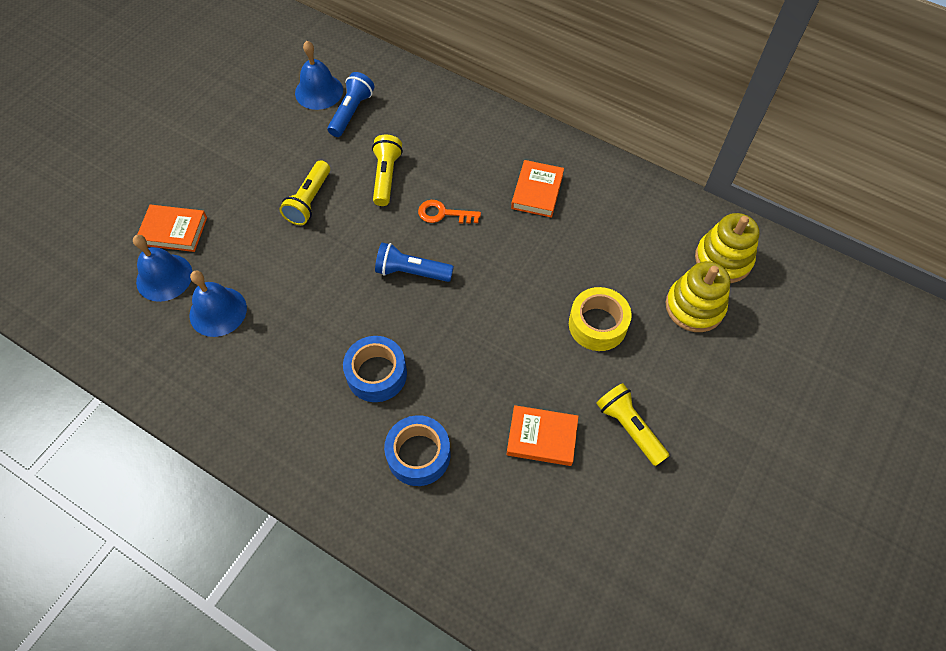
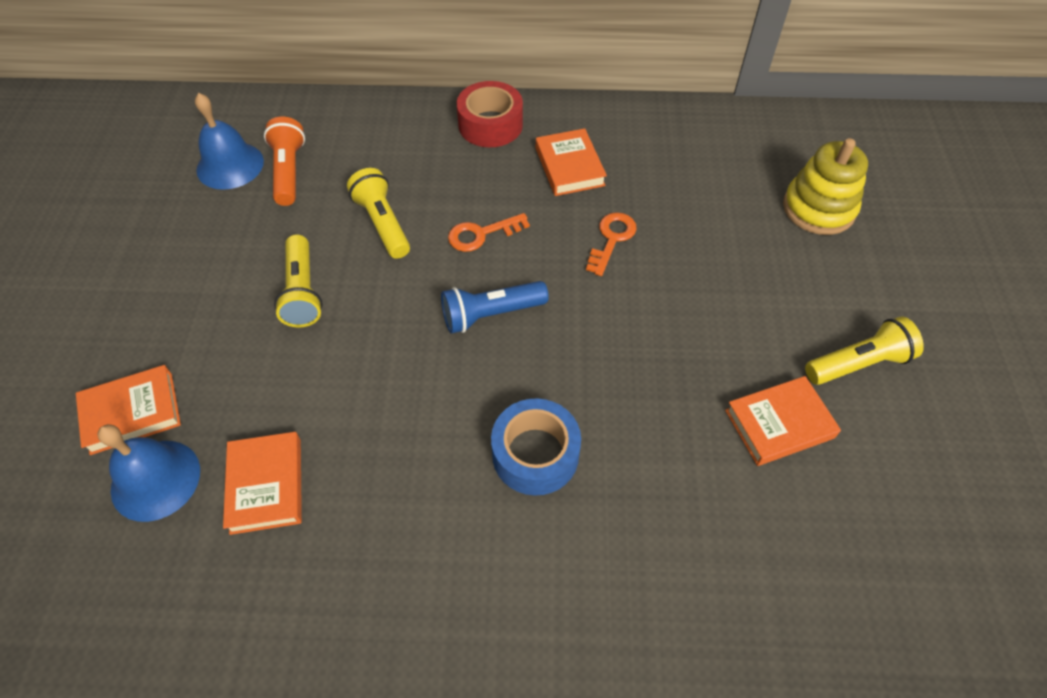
camera: 30 degrees left, 5 degrees down
(218, 311) = (266, 485): blue bell -> orange book
(351, 112) = (288, 172): blue flashlight -> orange flashlight
(418, 455) = (658, 524): blue tape -> none
(505, 135) = (490, 125): none -> red tape
(527, 258) = (611, 239): none -> orange key
(597, 325) = (739, 272): yellow tape -> none
(629, 428) = (858, 363): yellow flashlight -> yellow flashlight turned 135 degrees clockwise
(723, 259) = (807, 151): yellow stacking toy -> none

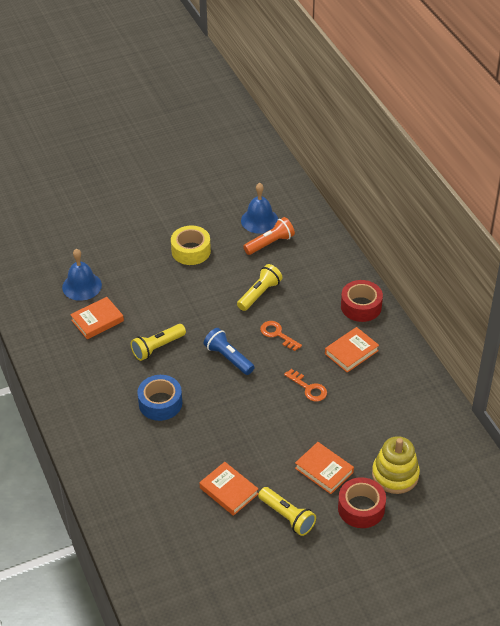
camera: 65 degrees right, 10 degrees down
(132, 413) = (106, 262): orange book -> orange book (324, 470)
(217, 275) = (191, 251): none -> yellow tape
(303, 292) = (199, 285): yellow flashlight -> yellow flashlight (157, 347)
(611, 239) = (308, 388): orange key -> orange key turned 45 degrees clockwise
(868, 268) = (361, 508): none -> red tape

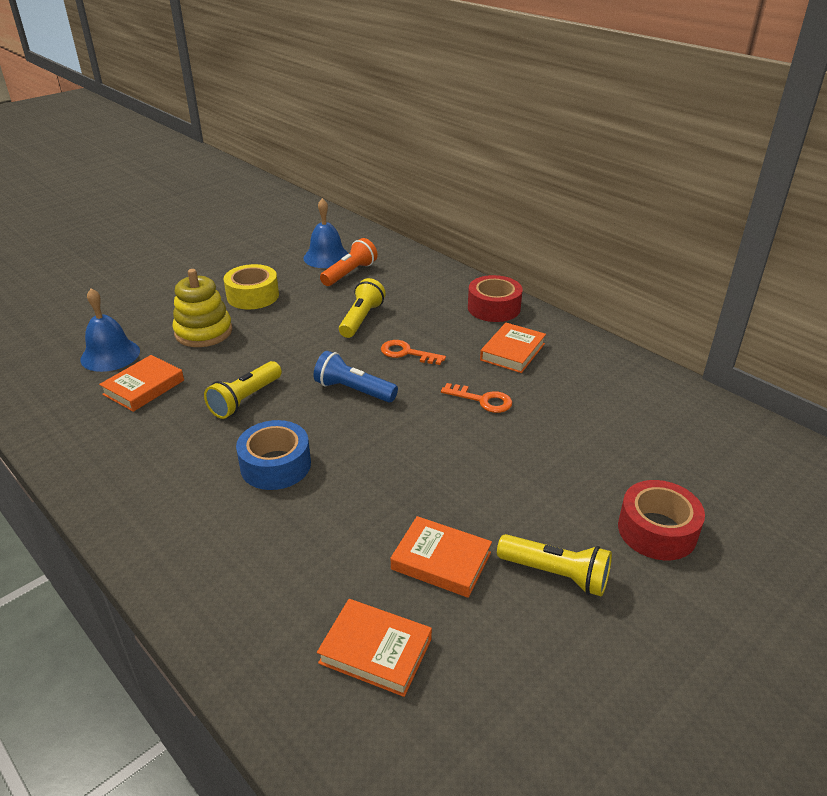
camera: 20 degrees left, 10 degrees down
(324, 470) = (568, 493): orange book -> orange book (375, 651)
(395, 475) = (670, 473): yellow stacking toy -> yellow stacking toy (203, 332)

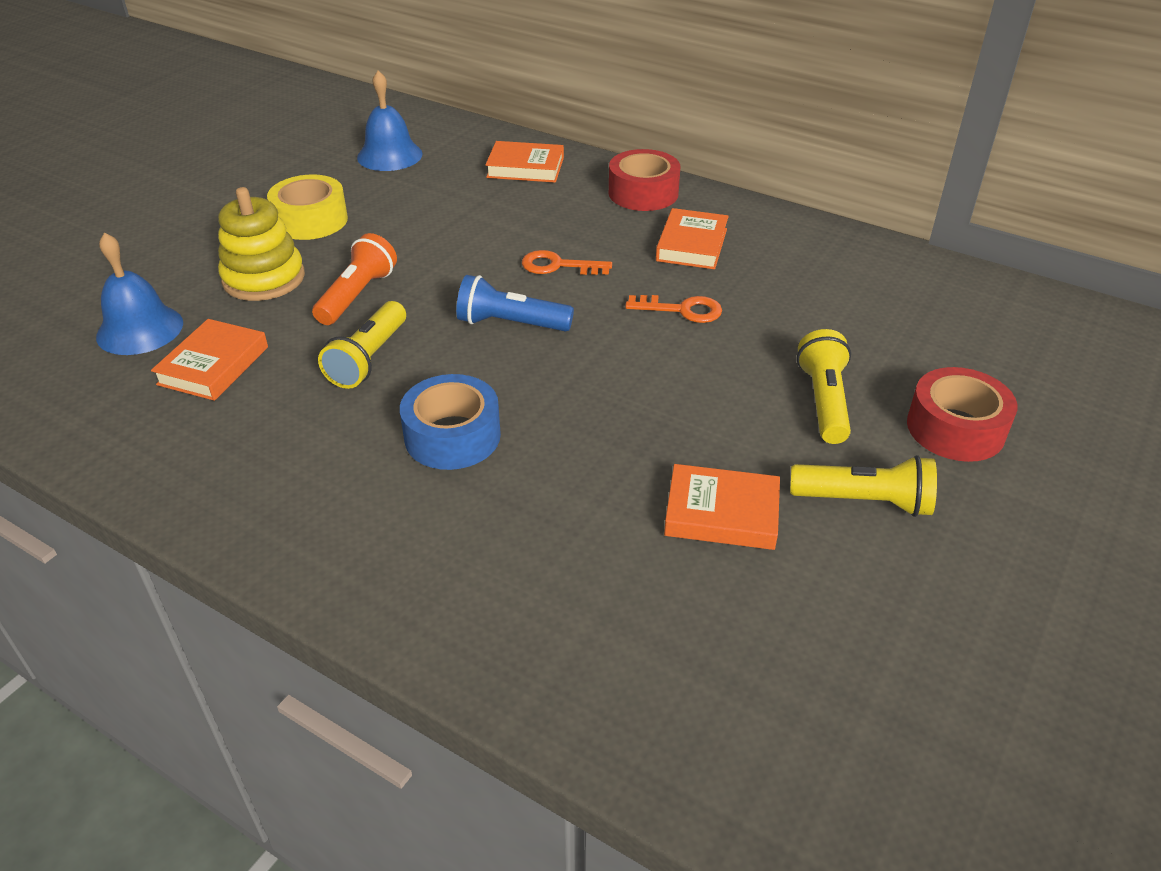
camera: 15 degrees left, 5 degrees up
(349, 273) = (432, 173): orange flashlight -> orange flashlight (357, 295)
(361, 319) = (477, 231): yellow flashlight -> yellow flashlight (823, 401)
(375, 651) = (692, 636): orange book -> orange book (525, 168)

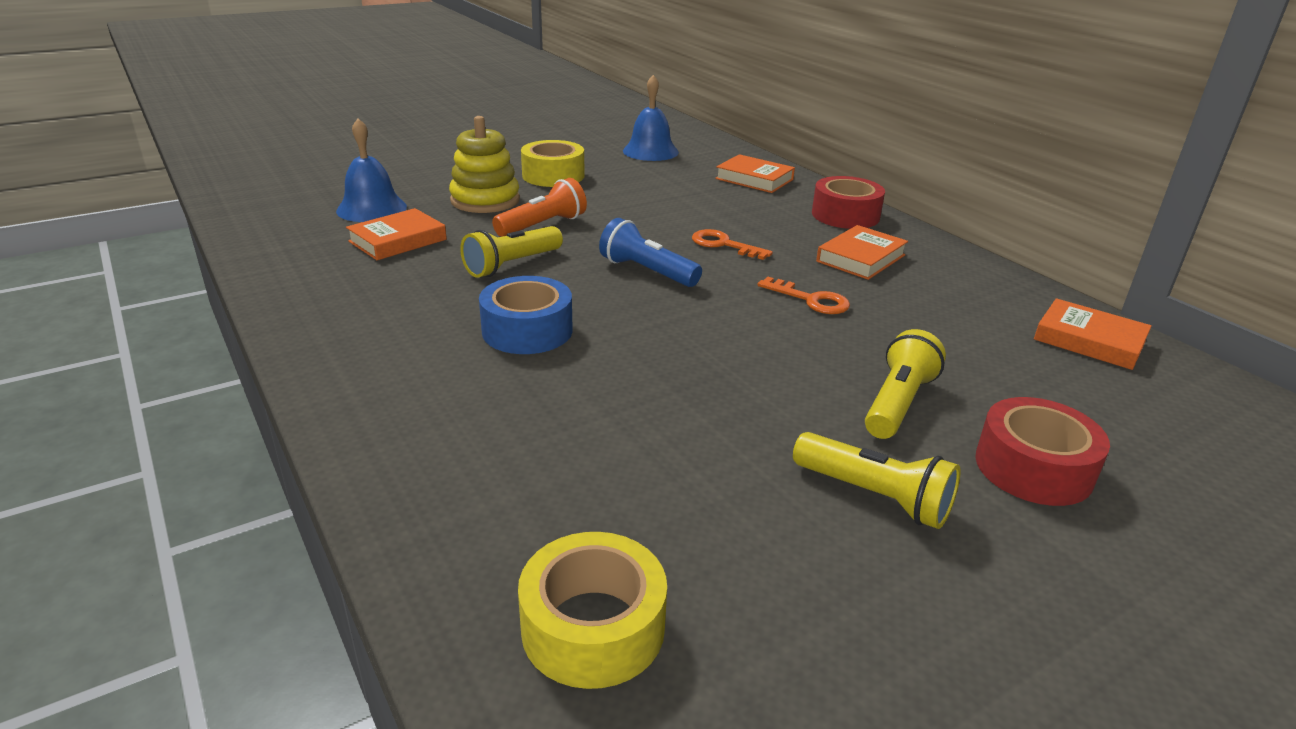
camera: 25 degrees right, 10 degrees down
(721, 513) = (714, 457): orange book -> orange book (1089, 340)
(746, 710) = (593, 627): none -> yellow tape

